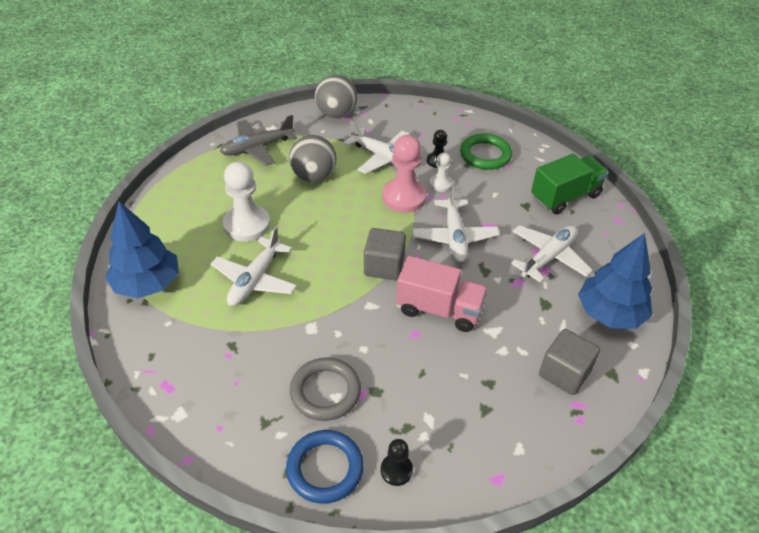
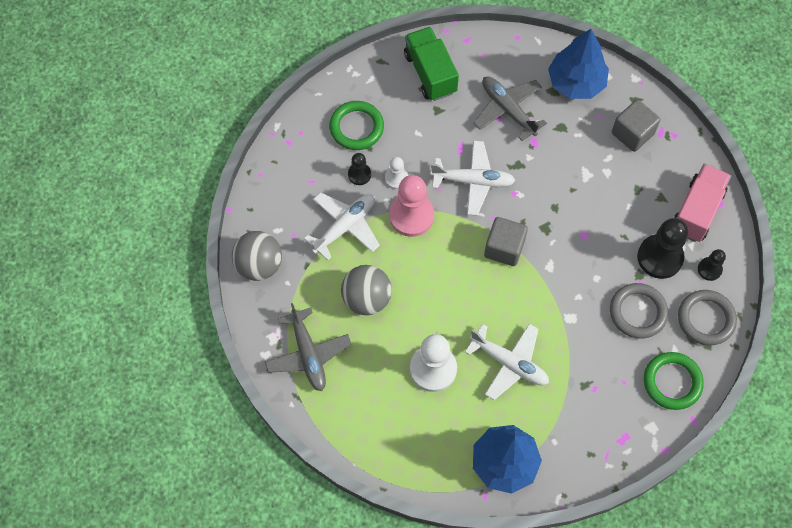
camera: 80 degrees left, 20 degrees up
(237, 433) = (672, 382): none -> green ring
(325, 468) = (706, 319): blue ring -> grey ring
(402, 411) = (660, 257): none -> black pawn
(439, 309) = (559, 211): pink truck -> pink truck (696, 211)
(548, 257) = (508, 109): white plane -> grey plane

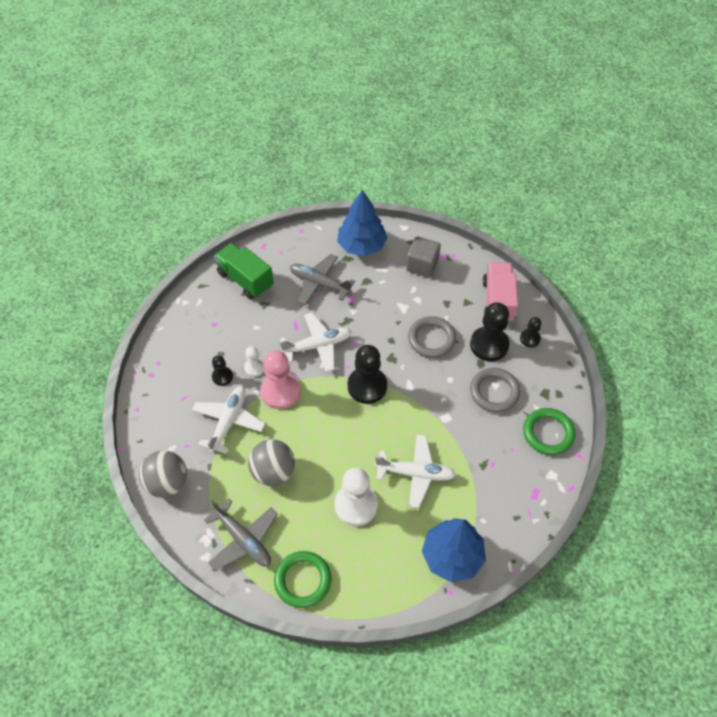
camera: 25 degrees left, 10 degrees down
(356, 127) = (204, 342): green ring -> green ring (303, 580)
(504, 248) = (367, 386): grey cube -> black pawn
(706, 319) = (547, 375): grey ring -> grey ring (431, 339)

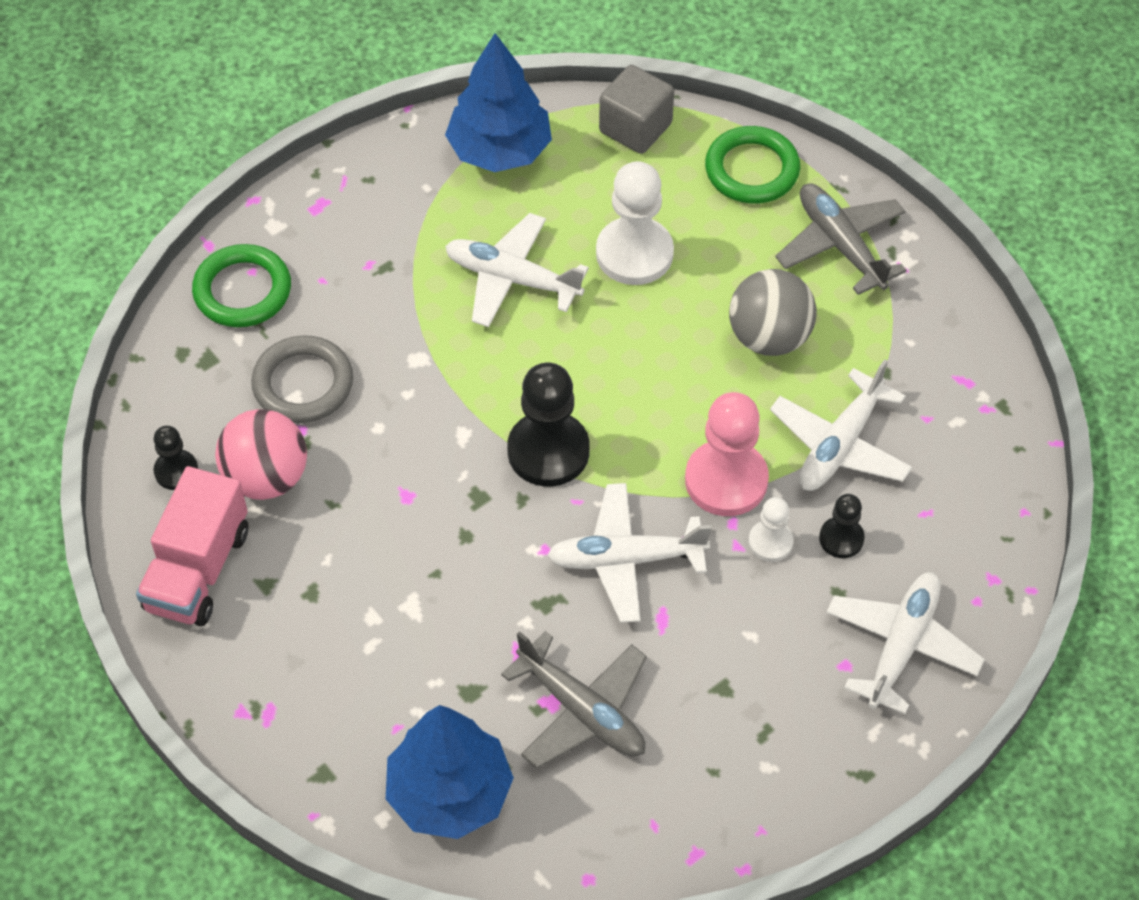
camera: 165 degrees left, 0 degrees up
(167, 483) = (968, 361): grey ball -> none
(190, 337) = (901, 645): none -> white plane
(245, 280) = (756, 764): green truck -> none
(422, 265) = (326, 701): grey cube -> grey cube (635, 128)
(431, 339) = (379, 518): grey ring -> none
(489, 345) = (266, 478): black pawn -> pink ball

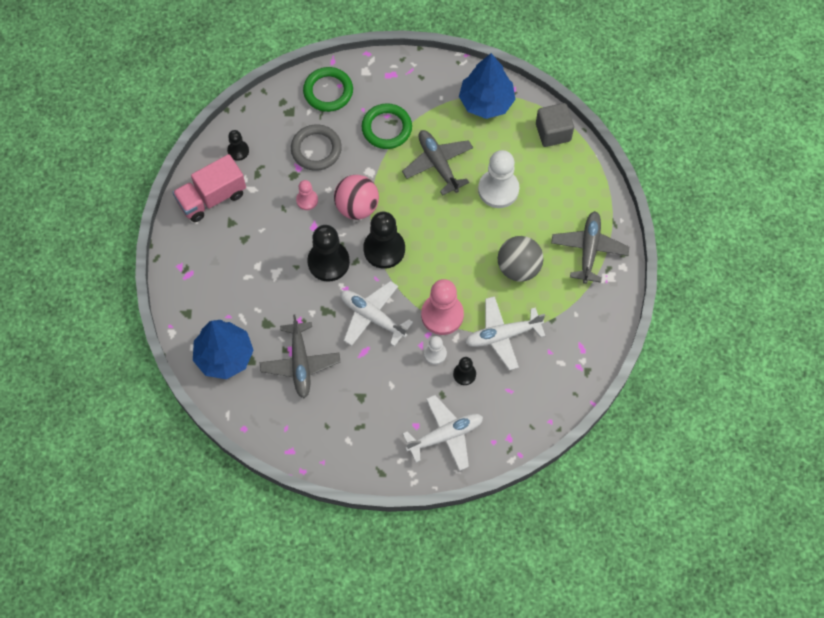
camera: 40 degrees right, 10 degrees up
(266, 478) = (268, 179): pink ball -> pink ball (357, 207)
(359, 465) = (307, 200): none -> pink pawn
(480, 530) = (328, 262): none -> black pawn
(511, 279) = (438, 164): white plane -> grey plane
(752, 170) = (584, 188): green ring -> green ring (386, 128)

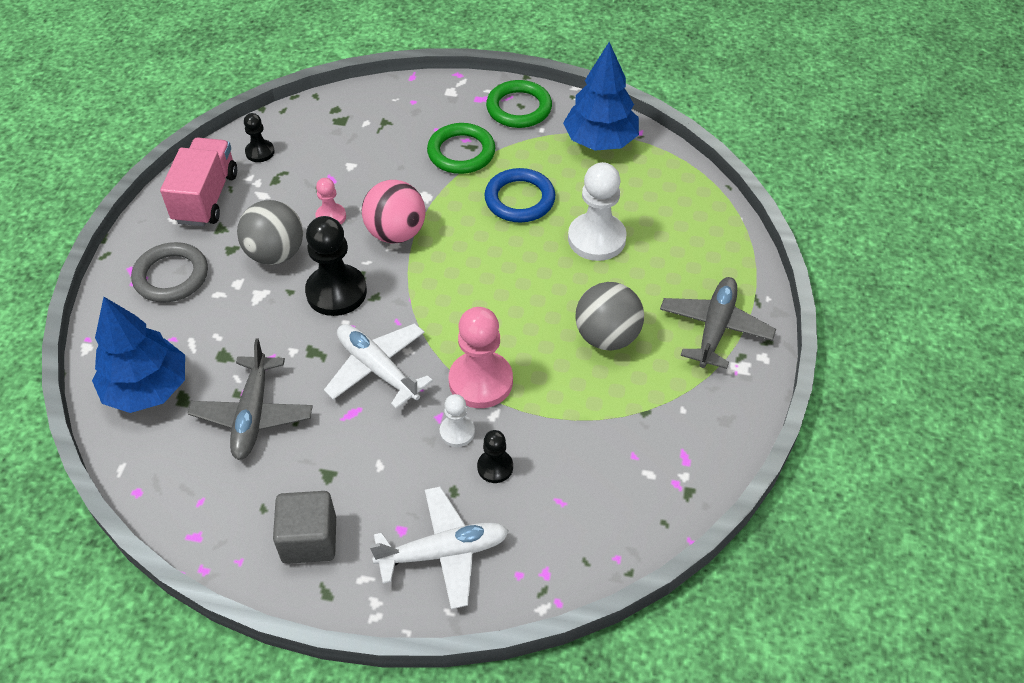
camera: 10 degrees right, 15 degrees down
(212, 198) = (206, 197): pink truck -> pink truck turned 120 degrees clockwise
(277, 237) = (276, 254): none -> grey ball
(316, 149) = (361, 163): grey ring -> grey ring (171, 276)
(328, 91) = (397, 106): green ring -> green ring (519, 108)
(384, 249) = (419, 287): black pawn -> none
(438, 164) = (519, 199): grey plane -> blue ring
(502, 335) = (565, 422): white plane -> none
(553, 132) = (685, 184): grey cube -> grey cube (309, 539)

